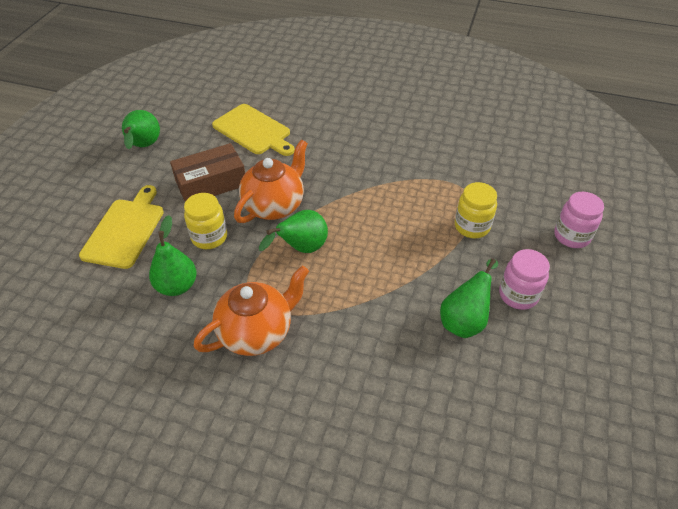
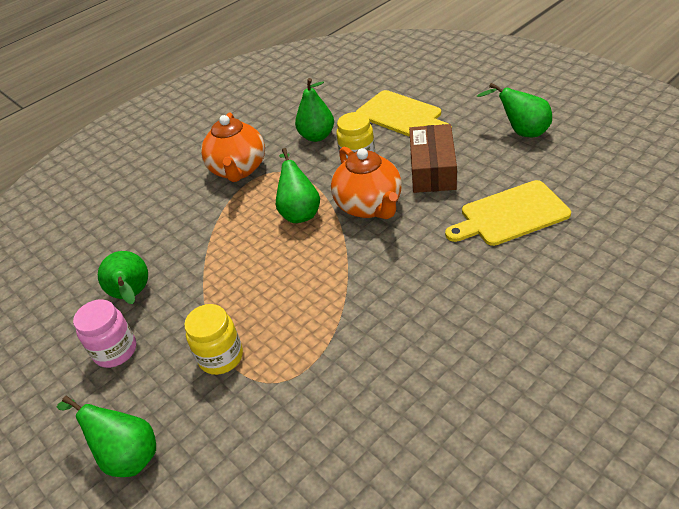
camera: 125 degrees right, 5 degrees down
(571, 236) = (127, 455): pink jar -> green pear

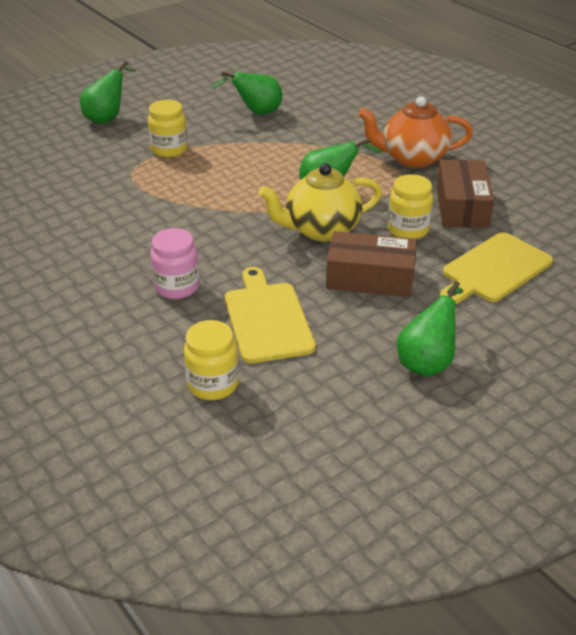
camera: 90 degrees right, 5 degrees down
(115, 351) = (201, 109): pink jar -> pink jar (177, 287)
(317, 136) = (462, 206): green pear -> brown box
(369, 206) = (321, 230): orange teapot -> yellow teapot
(606, 228) = (213, 384): none -> yellow jar

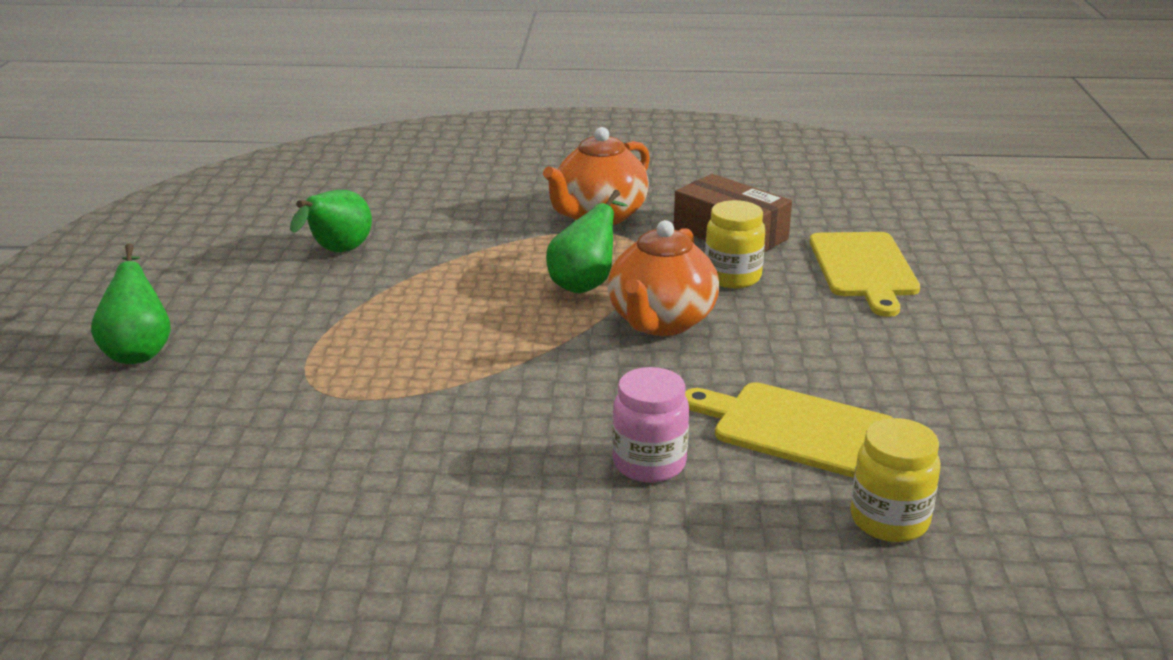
camera: 50 degrees left, 10 degrees down
(169, 150) = (313, 340): yellow jar -> none
(321, 230) = (661, 322): yellow teapot -> orange teapot
(370, 278) = (795, 335): brown box -> none
(427, 361) = (982, 369): green pear -> none

